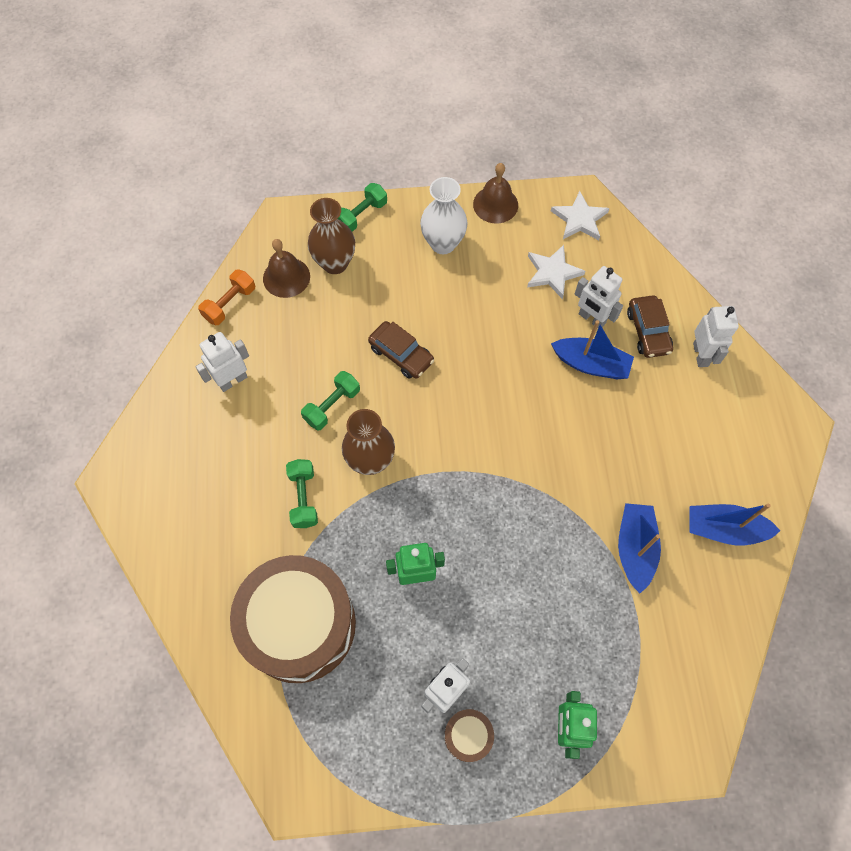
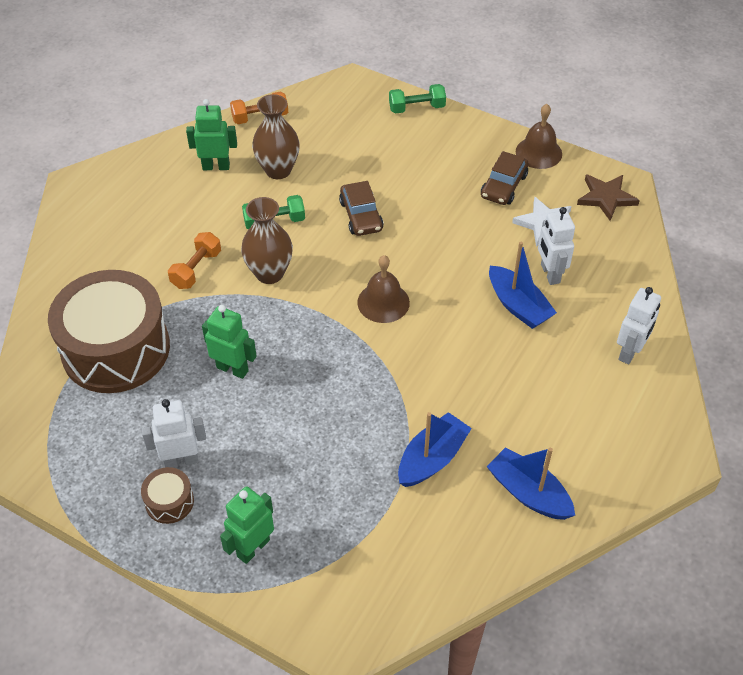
camera: 35 degrees right, 15 degrees down
(232, 380) = (216, 166): white robot -> green robot
(286, 277) = (319, 120): brown bell -> brown bell (383, 302)
(304, 498) = (196, 269): green dumbbell -> orange dumbbell
(335, 263) = (365, 129): brown vase -> brown vase (278, 170)
(443, 243) = (467, 158): white vase -> none
(579, 219) = (606, 198): white star -> brown star
(648, 331) = (594, 309): brown car -> brown car (503, 186)

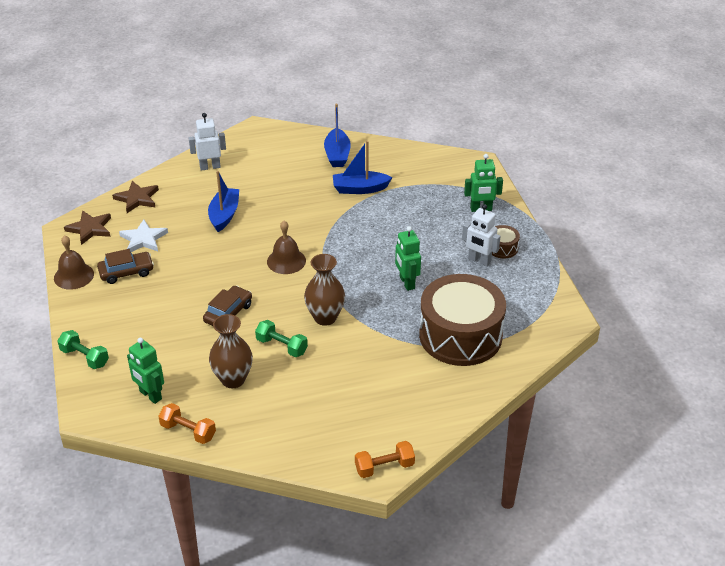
camera: 135 degrees left, 10 degrees down
(196, 269) = (364, 350): orange dumbbell -> orange dumbbell (384, 467)
(216, 166) = (267, 413): green robot -> green robot (150, 395)
(549, 274) = (184, 217): white robot -> none
(626, 258) = (137, 198): none -> brown star

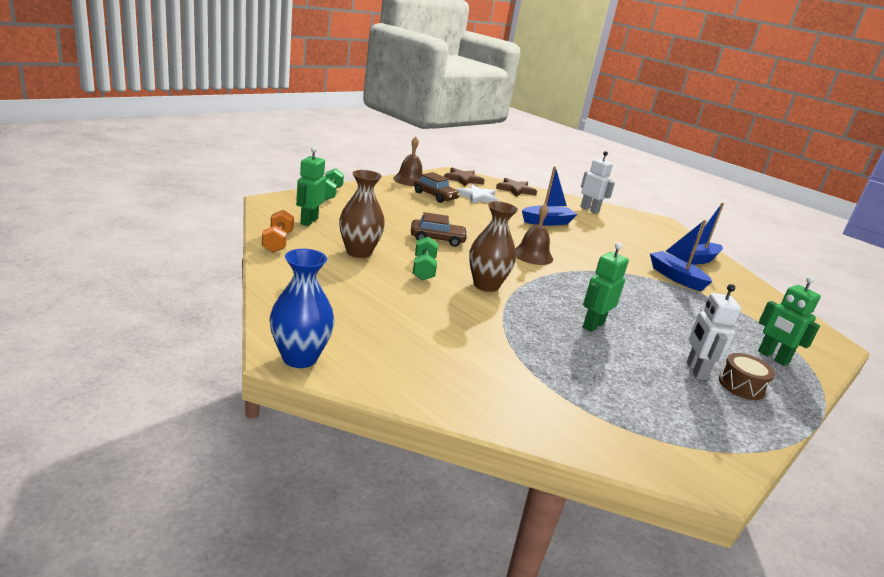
camera: 55 degrees right, 15 degrees down
(384, 467) = (299, 358): orange dumbbell -> blue vase
(460, 335) = (561, 378): brown drum -> none

